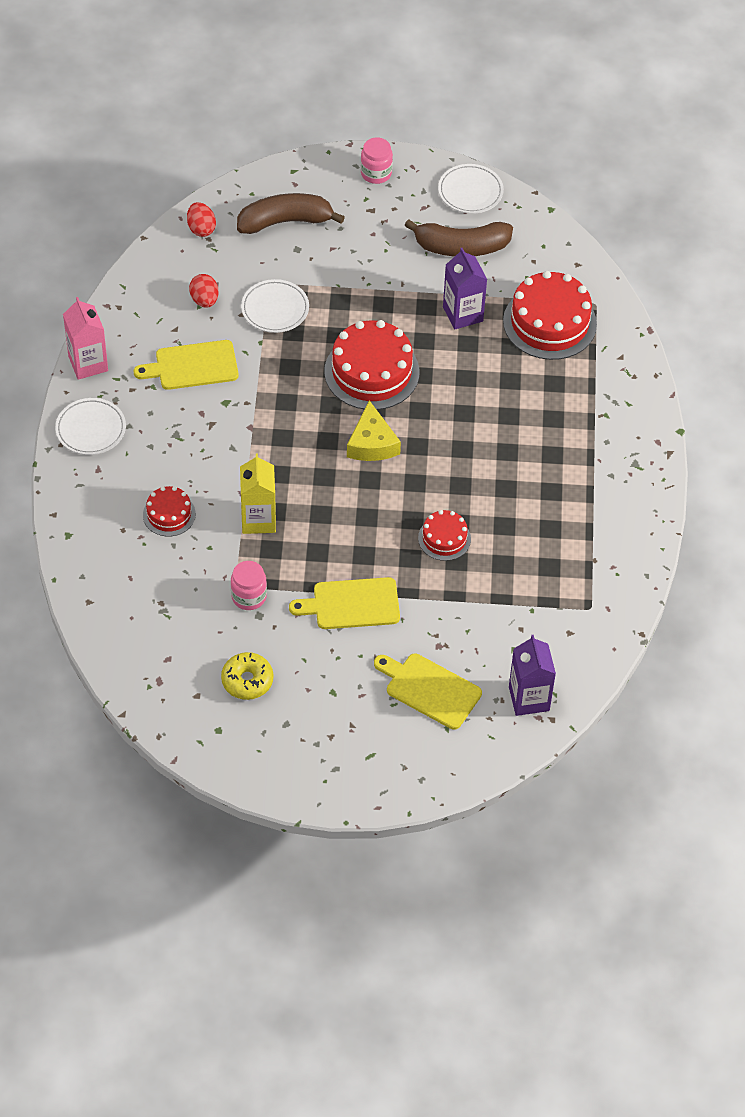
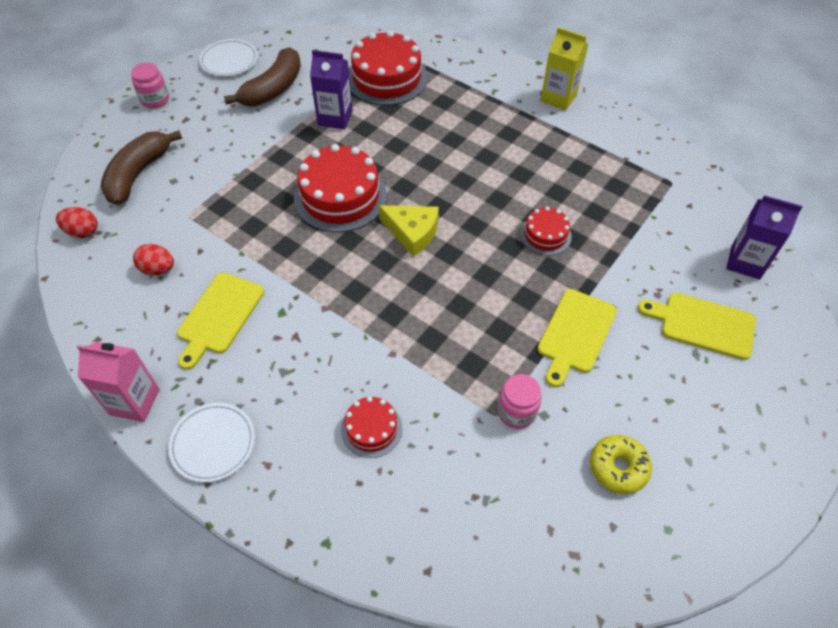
camera: 55 degrees left, 0 degrees up
(258, 519) = (432, 356): yellow carton -> yellow carton (558, 98)
(275, 309) = (217, 225): white plate -> none
(429, 689) = (702, 325): yellow cutting board -> yellow cutting board turned 45 degrees clockwise

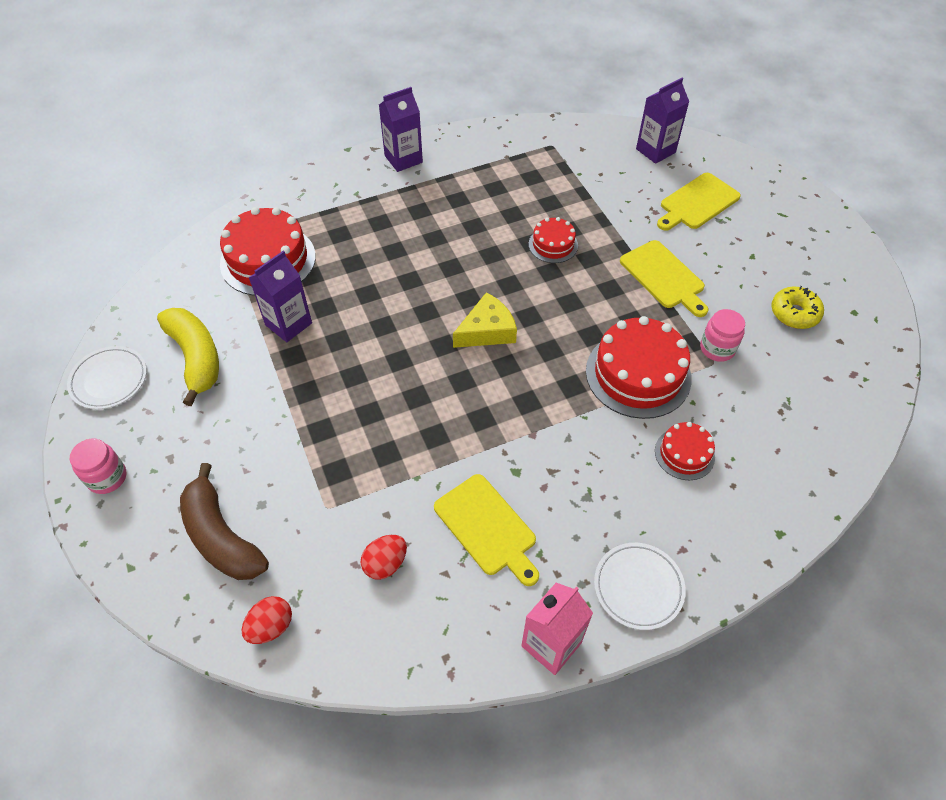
camera: 60 degrees left, 0 degrees up
(273, 89) = (196, 358): brown banana -> yellow banana
(340, 196) = (401, 365): red cake -> red cake (638, 374)
(558, 98) = (403, 159): yellow carton -> purple carton

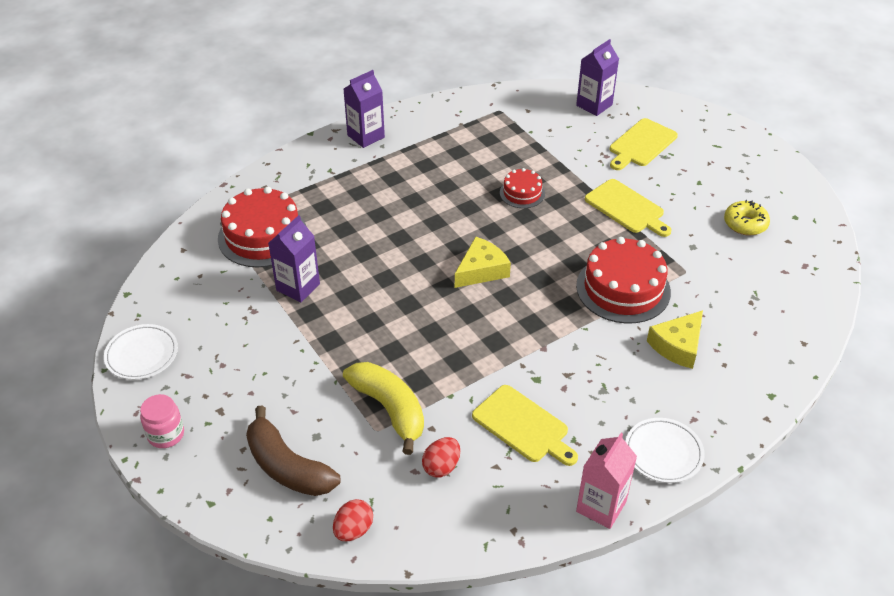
camera: 10 degrees left, 10 degrees down
(196, 358) = (219, 326): yellow banana -> yellow banana (389, 409)
(684, 454) = (677, 345): red cake -> yellow cheese
(717, 348) = (686, 260): pink jar -> none

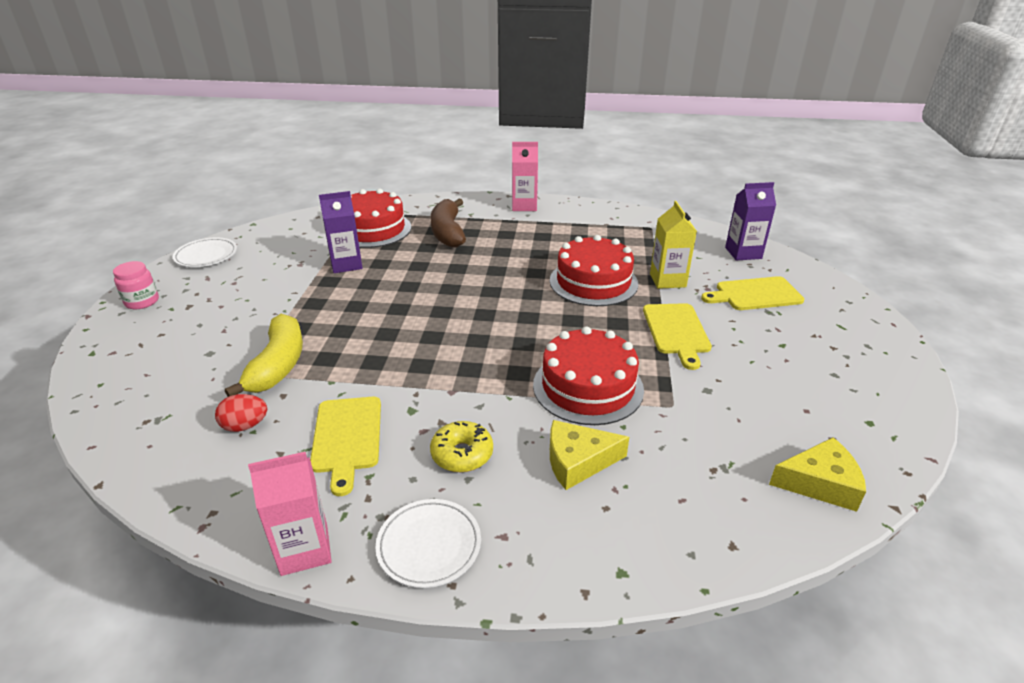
camera: 40 degrees right, 10 degrees down
(287, 466) = (163, 360): brown banana -> brown banana (448, 232)
(353, 530) = (124, 427): red egg -> none
(366, 136) = (524, 206): purple carton -> pink carton
(481, 270) = (484, 314): yellow cheese -> yellow cheese (820, 483)
(522, 193) = (593, 282): red cake -> red cake, size x1.88
(571, 162) = (667, 280): none -> yellow carton
(745, 224) = (795, 400): yellow donut -> yellow donut (462, 454)

